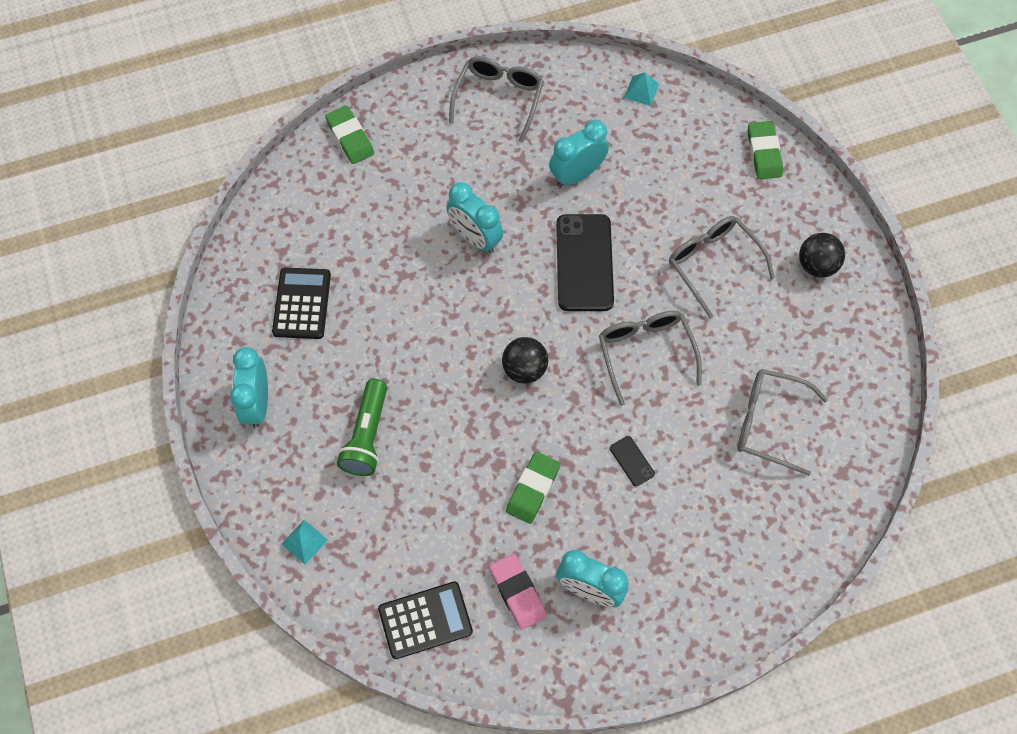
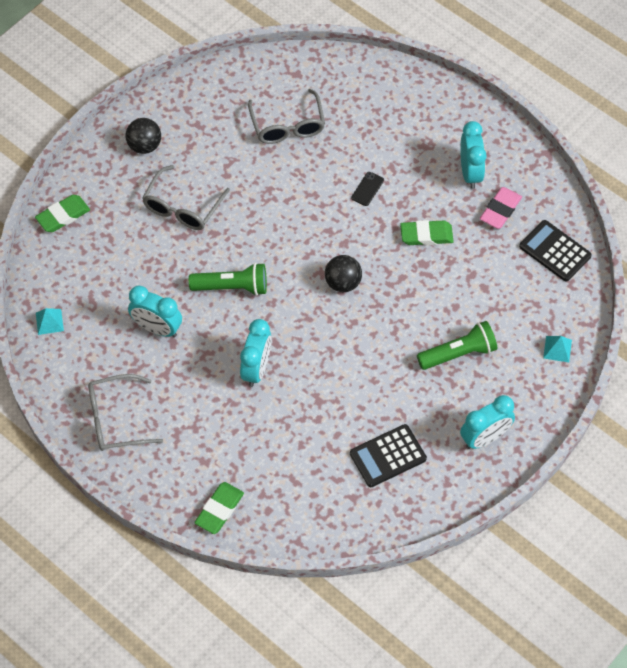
camera: 120 degrees left, 5 degrees down
(584, 263) = (232, 287): black phone -> green flashlight
(645, 353) = (281, 216): grey glasses -> none

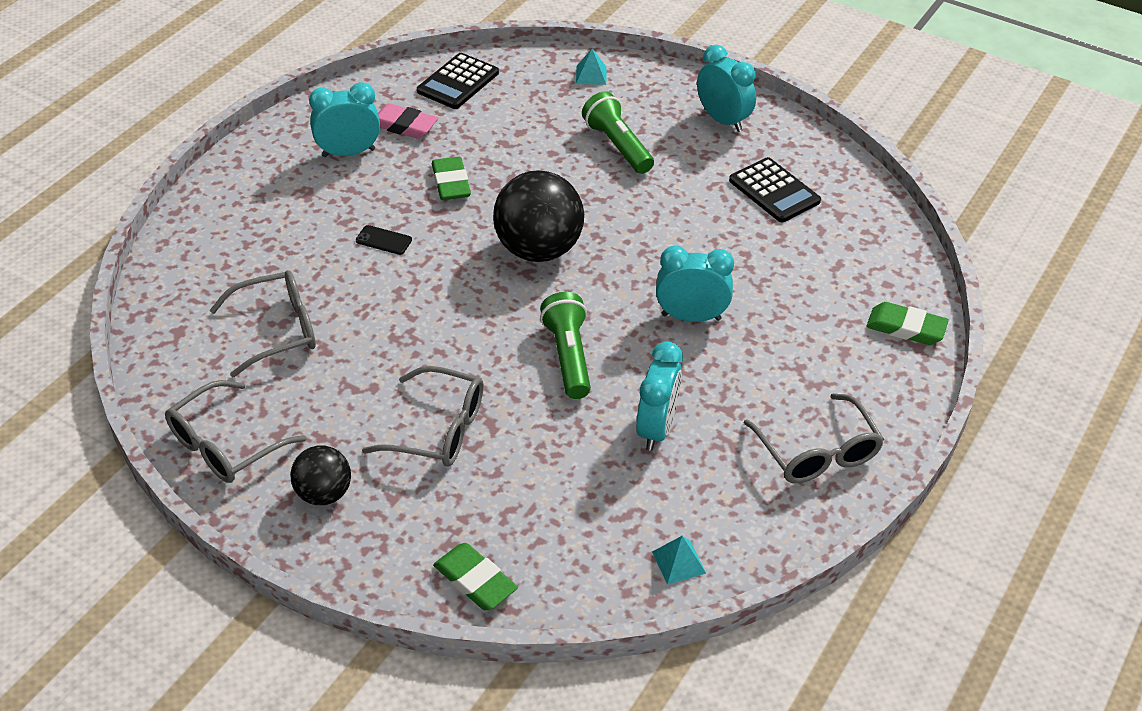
camera: 100 degrees left, 15 degrees down
(193, 98) = (225, 445): none -> grey glasses
(343, 283) = (538, 250): black ball -> black ball, size x1.77

